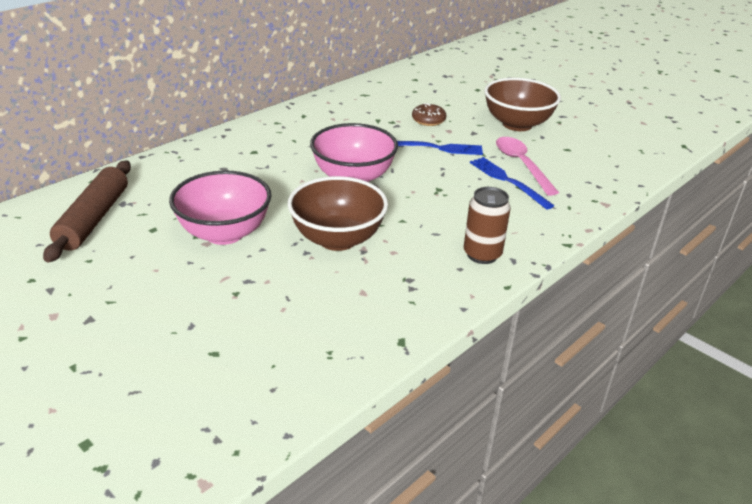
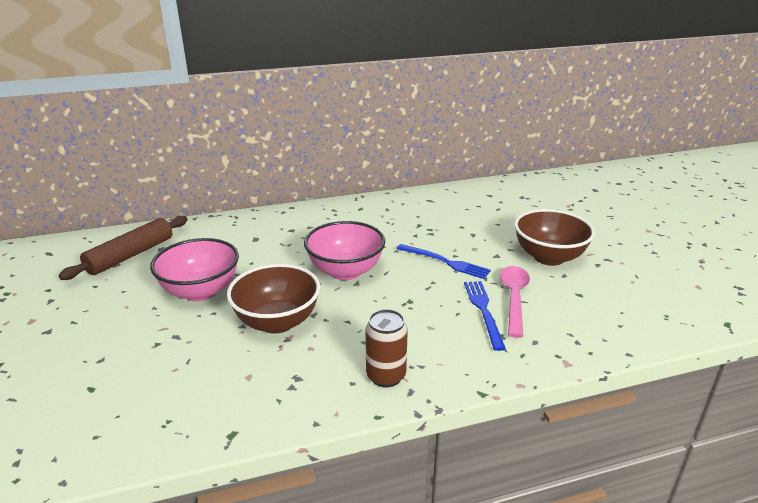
camera: 30 degrees right, 5 degrees down
(428, 120) = (464, 235): brown donut -> none

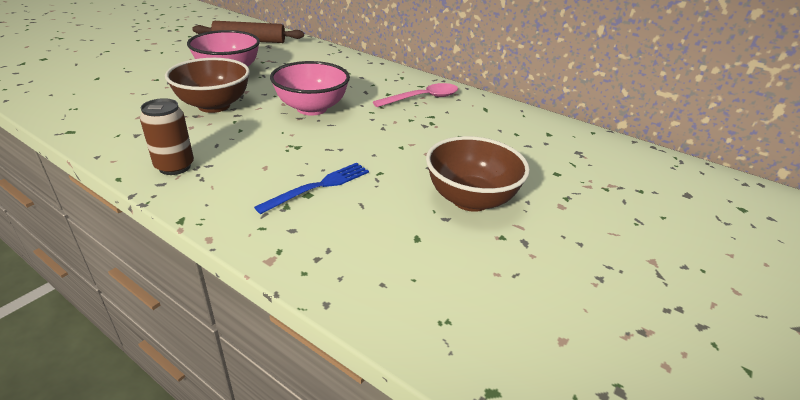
camera: 50 degrees right, 5 degrees up
(445, 262) = (382, 145): blue fork -> none
(514, 298) = (360, 198): pink spoon -> pink spoon (423, 98)

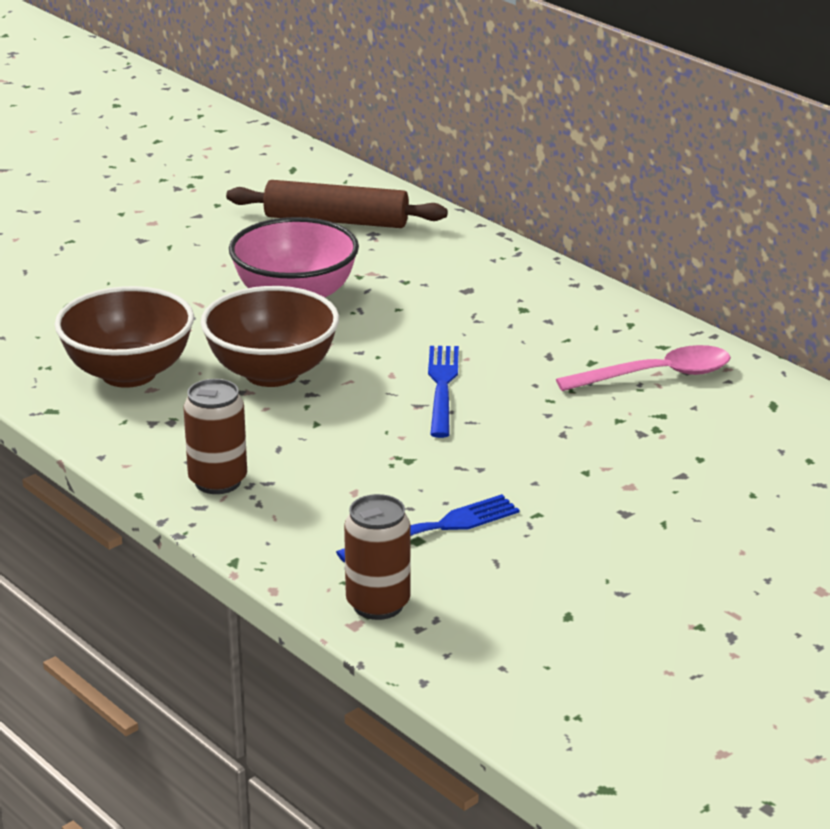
camera: 15 degrees right, 5 degrees down
(286, 243) = (378, 604): none -> brown can
(312, 108) = (442, 387): pink bowl -> blue fork
(470, 199) = (672, 568): brown bowl -> brown bowl (128, 373)

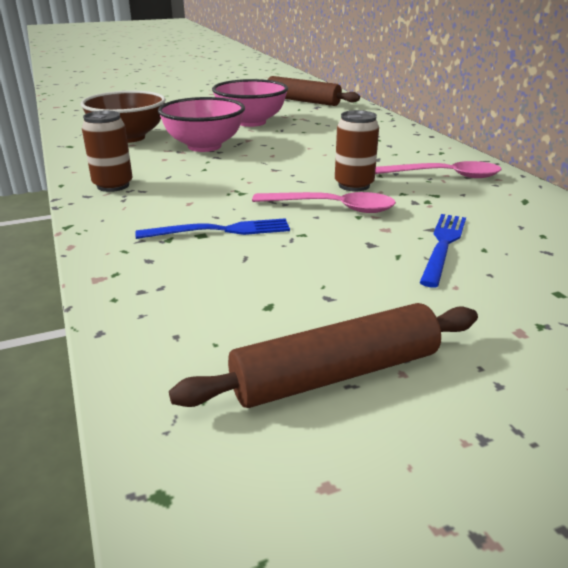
camera: 20 degrees right, 0 degrees up
(272, 373) = (204, 146): brown bowl -> pink bowl
(378, 604) = (129, 269): brown can -> brown can (354, 185)
(442, 387) = (297, 164): blue fork -> blue fork (443, 245)
(546, 464) = (333, 208): none -> pink spoon
(677, 668) = (336, 374): none -> brown rolling pin

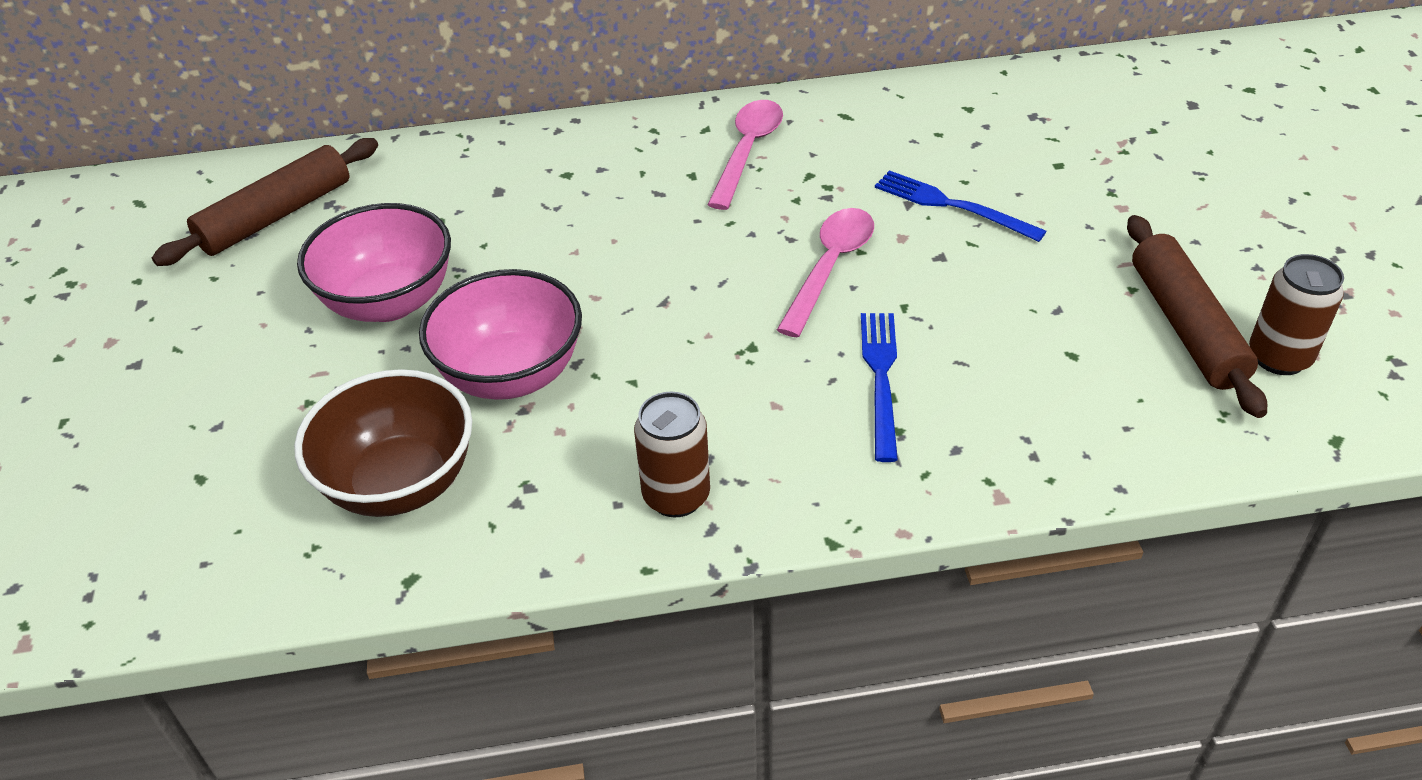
camera: 75 degrees left, 15 degrees up
(354, 185) = (757, 235): brown can -> brown can (1279, 357)

